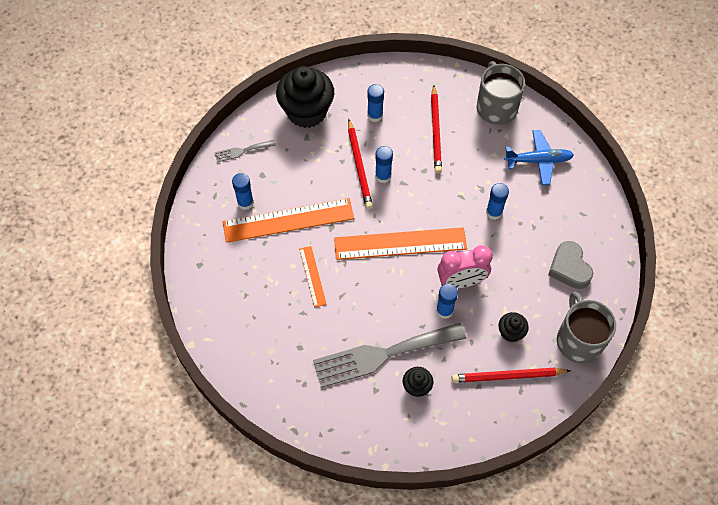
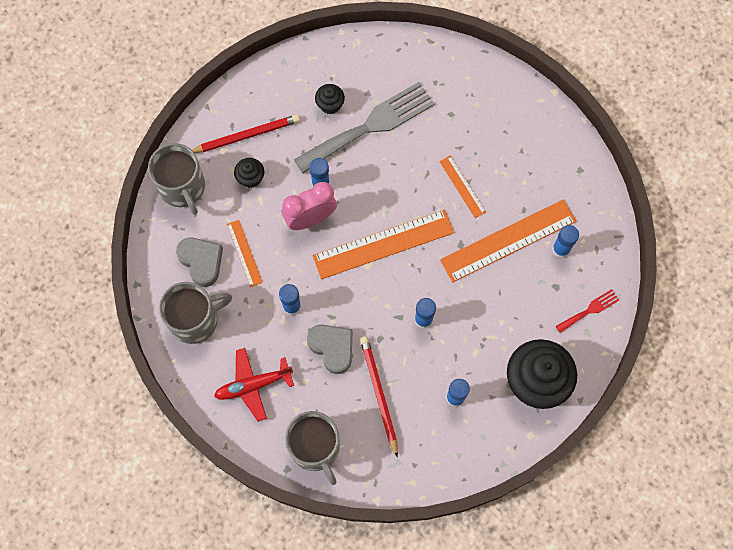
camera: 165 degrees right, 10 degrees up
(242, 151) = (589, 310): grey fork -> red fork
(359, 166) = (453, 325): red pencil -> none
(466, 172) = (332, 348): none -> grey heart
(528, 266) = (244, 253): none -> orange ruler
(538, 160) = (253, 385): blue plane -> red plane
(581, 221) = (195, 319): none -> grey mug

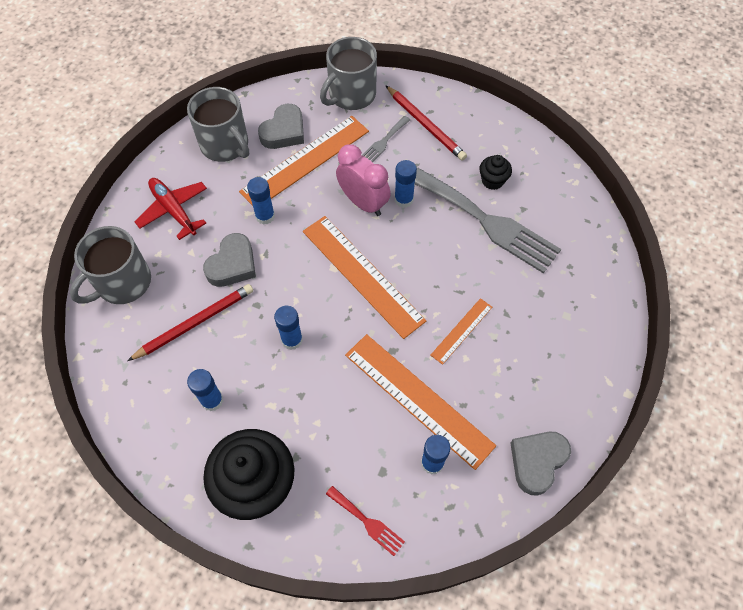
camera: 70 degrees right, 10 degrees down
(244, 253) = (305, 161): orange ruler -> orange ruler, size x2.00
(251, 178) = (383, 142): black cupcake -> grey fork
(584, 176) = (537, 462): none -> grey heart

